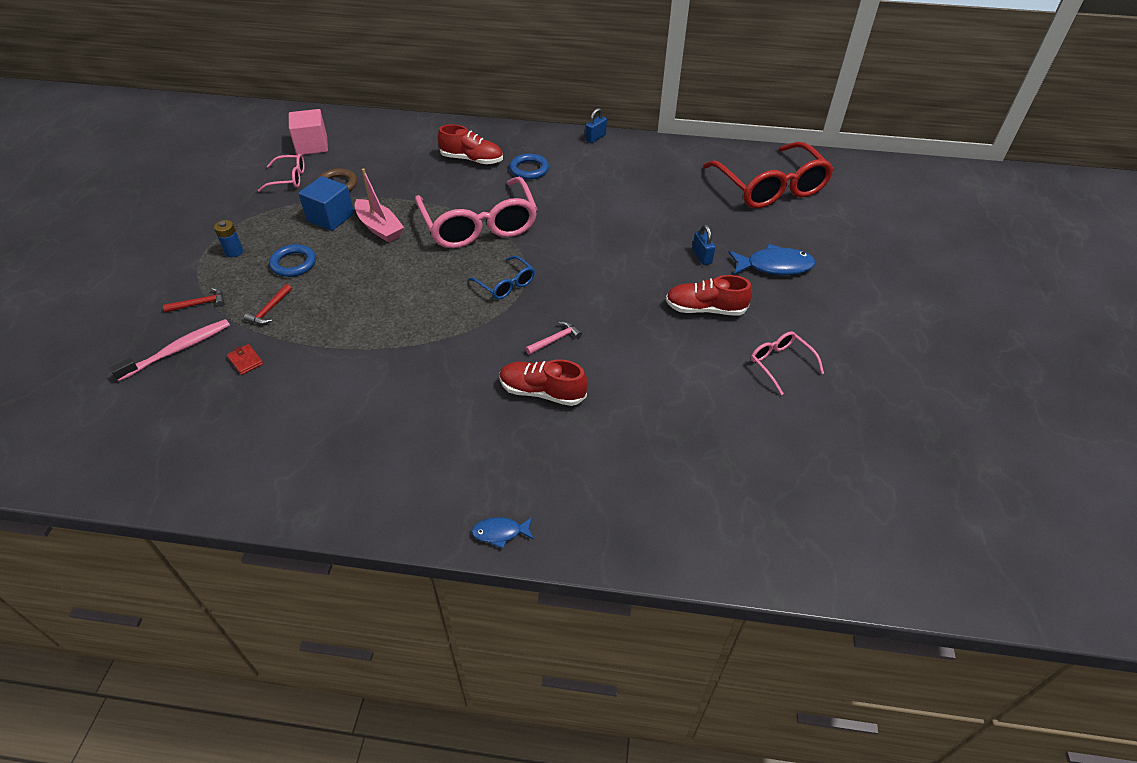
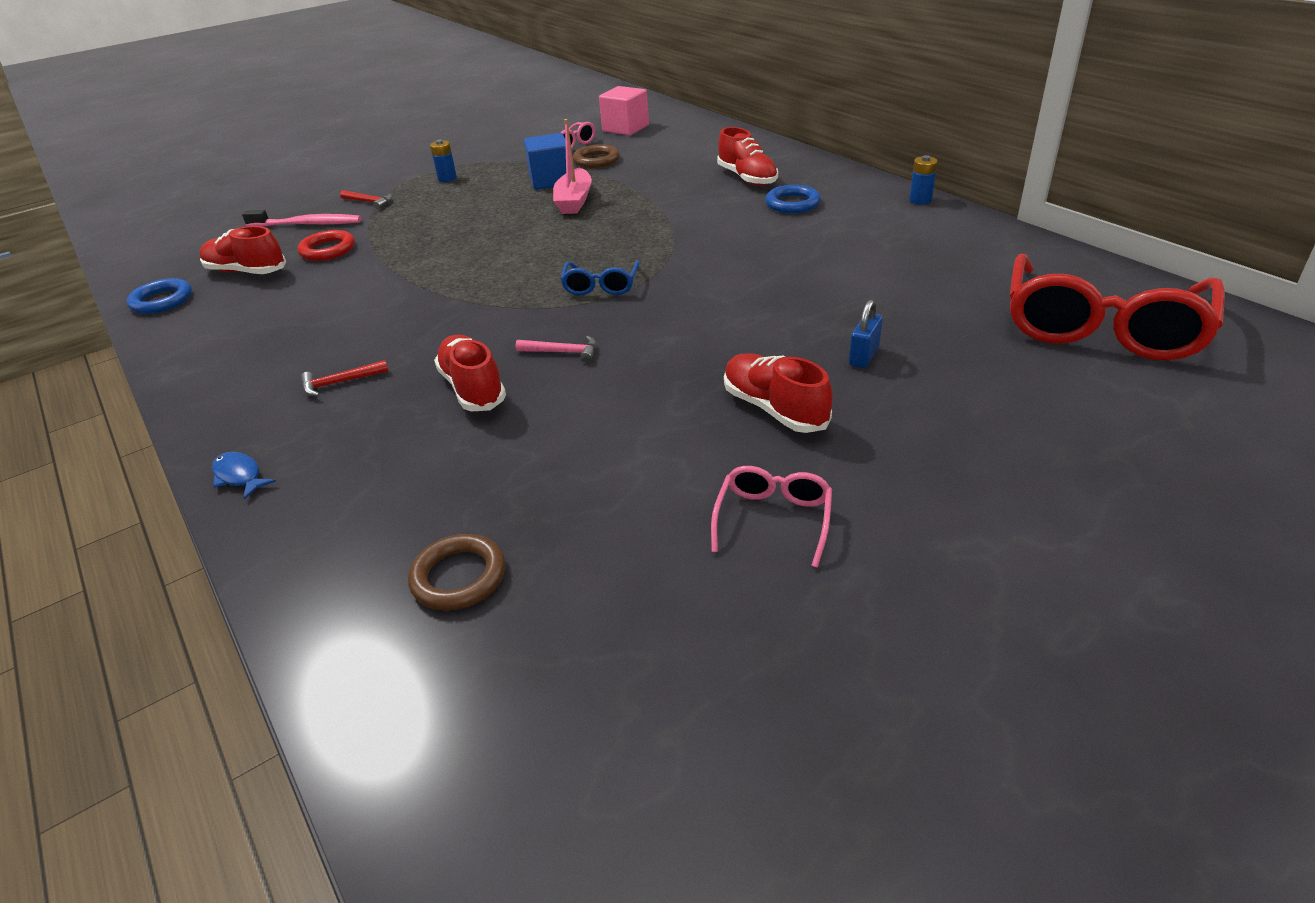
camera: 50 degrees right, 10 degrees down
(205, 416) = (246, 271): none -> red shoe
(245, 361) = (328, 250): red wallet -> red ring
(270, 310) = (400, 224): red hammer -> red hammer (340, 382)
(293, 263) = (469, 201): blue ring -> blue ring (162, 301)
(479, 225) = (661, 231): pink glasses -> none
(595, 138) = (920, 200): blue padlock -> blue battery
(704, 485) = (459, 577): none -> brown ring
(774, 266) = (956, 412): blue fish -> none

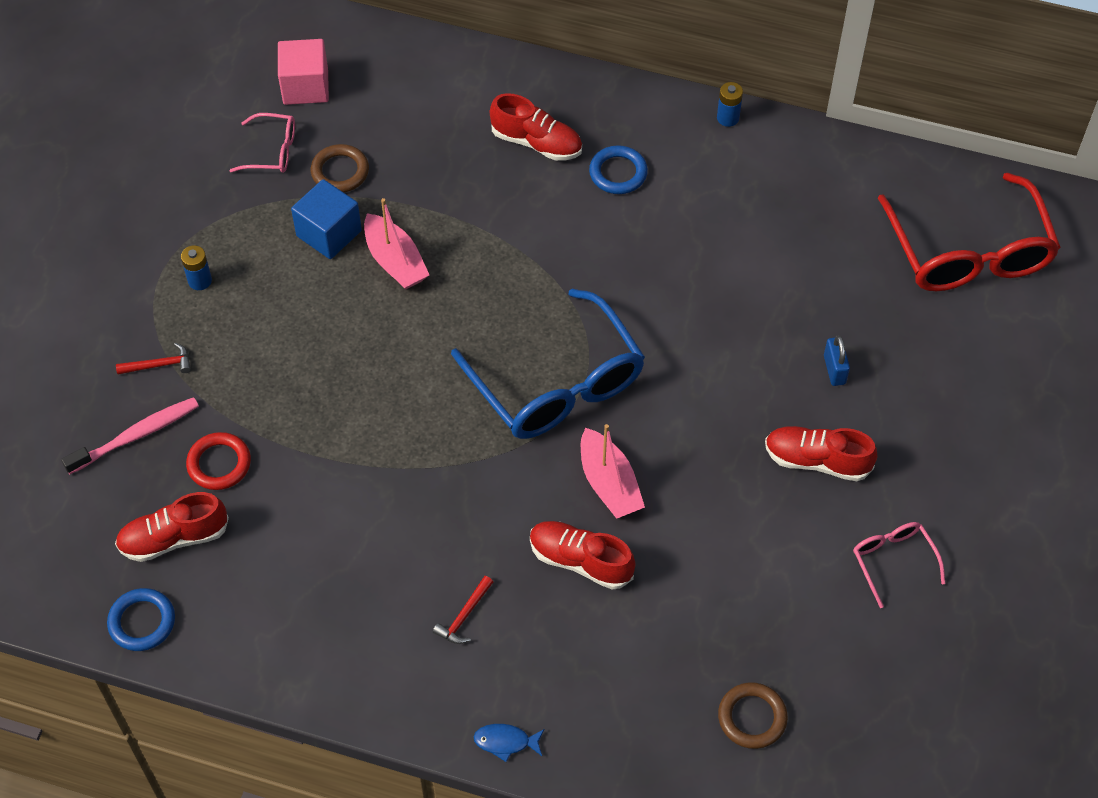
camera: 40 degrees left, 20 degrees up
(563, 352) = (609, 483): pink hammer -> pink boat
(601, 286) = (557, 384): blue glasses -> blue glasses, size x2.15

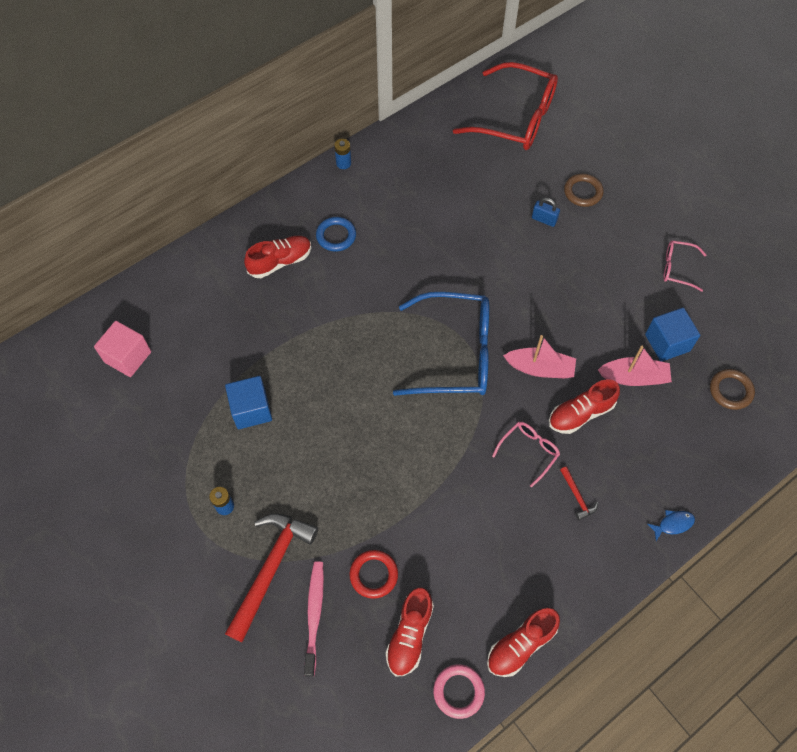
camera: 55 degrees left, 5 degrees up
(142, 622) = (458, 691): blue ring -> pink ring
(159, 365) = (270, 569): red hammer -> red hammer, size x2.32
(272, 151) = (161, 405): pink glasses -> pink glasses (529, 451)
(340, 172) = (210, 376): brown ring -> brown ring (583, 192)
(395, 261) = (302, 386): pink boat -> pink boat (634, 377)
(505, 742) = (673, 524): blue fish -> blue fish turned 150 degrees counterclockwise
(764, 606) = (667, 343): none -> blue cube
(817, 461) = (594, 263): red shoe -> red shoe (521, 645)

